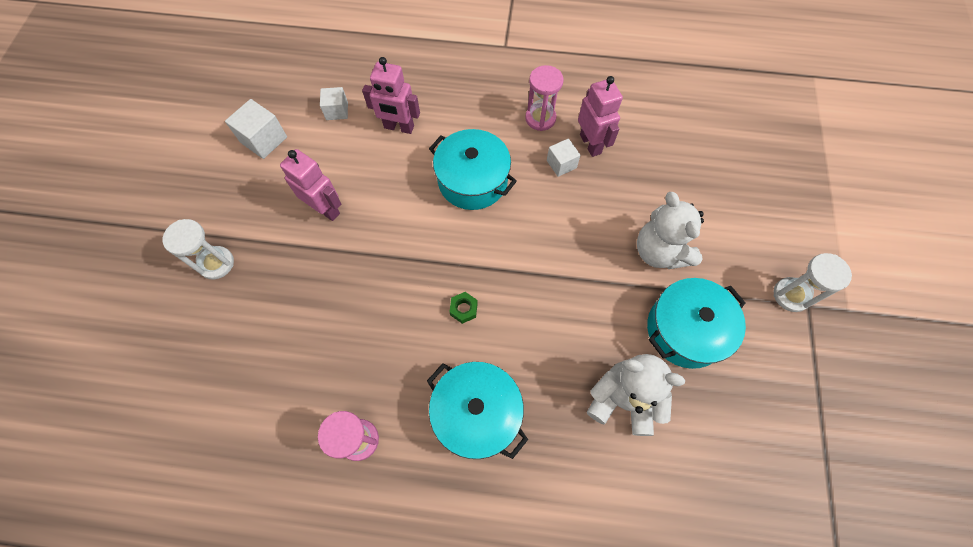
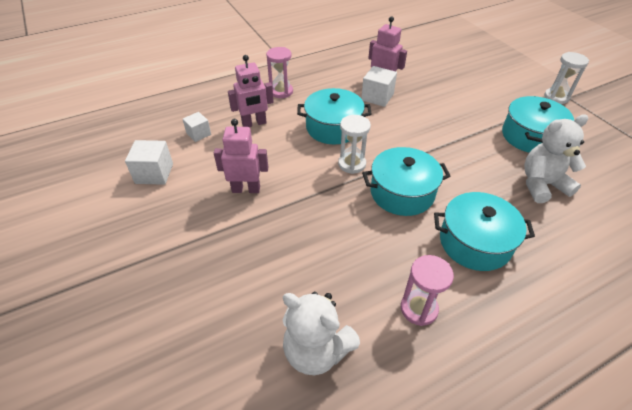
camera: 35 degrees left, 20 degrees down
(216, 263) = (187, 267): white hourglass -> white hourglass (352, 164)
(463, 309) = (402, 193): green nut -> turquoise pot
(540, 118) = (341, 83): pink hourglass -> pink hourglass (281, 92)
(561, 164) = (377, 97): white cube -> white cube, size x1.53
(660, 251) = (475, 110): white teddy bear -> white teddy bear (316, 350)

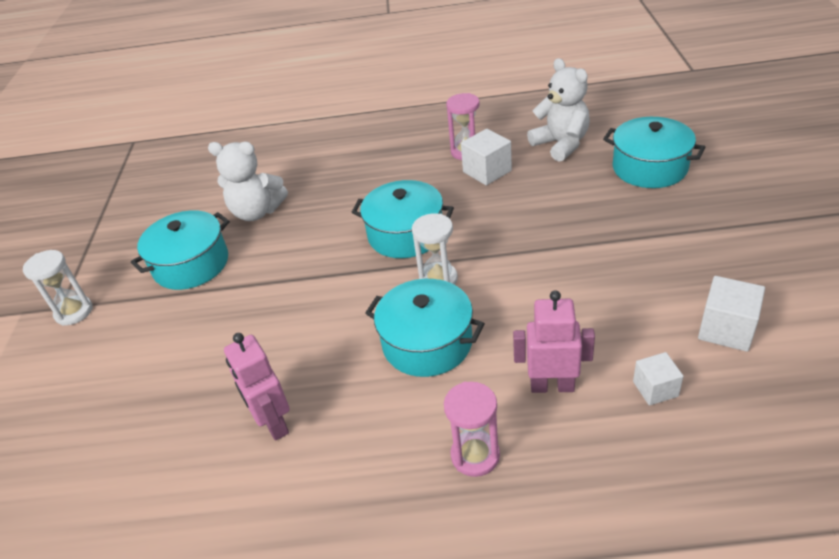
camera: 150 degrees left, 5 degrees down
(246, 189) = (591, 277): pink robot -> none
(377, 97) = (314, 387): white cube -> white cube (487, 171)
(475, 242) = (378, 181): turquoise pot -> turquoise pot (649, 168)

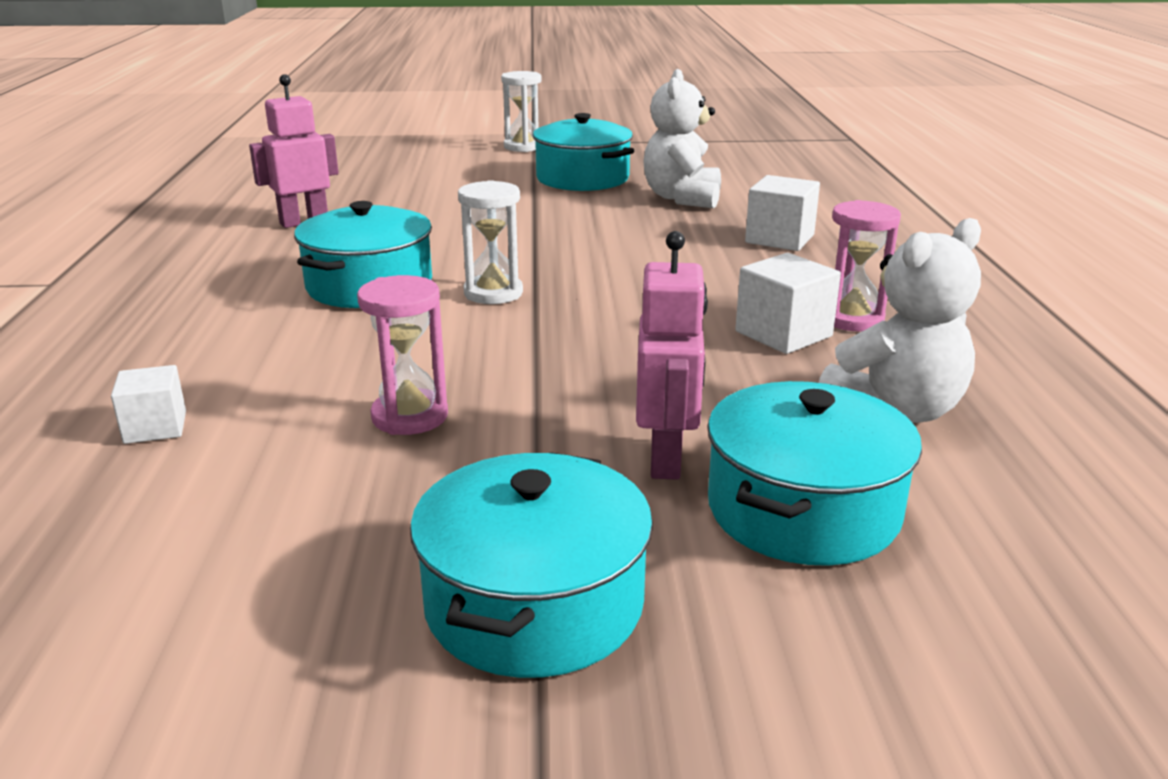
camera: 85 degrees right, 15 degrees down
(405, 234) = (608, 275): turquoise pot -> turquoise pot (534, 604)
(475, 455) = (166, 307): pink hourglass -> pink hourglass (410, 416)
(552, 386) = (230, 354): pink robot -> pink robot (666, 459)
(726, 329) = (223, 516): white cube -> white cube (779, 239)

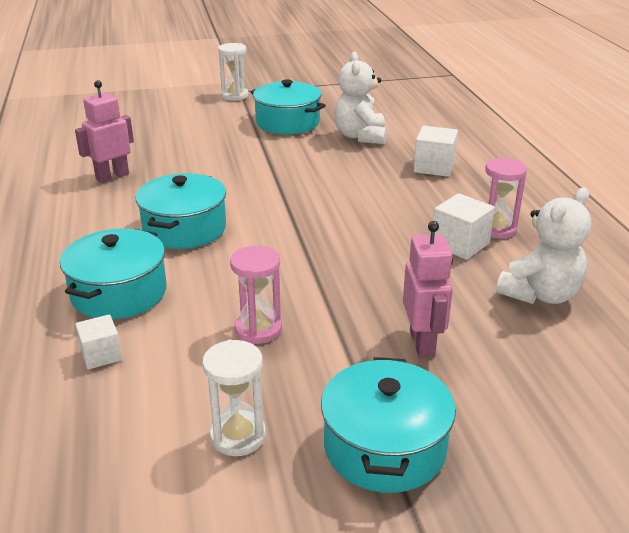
camera: 10 degrees left, 5 degrees up
(493, 293) = (269, 228): white hourglass -> white hourglass (238, 436)
(803, 510) = (509, 369): turquoise pot -> turquoise pot (119, 293)

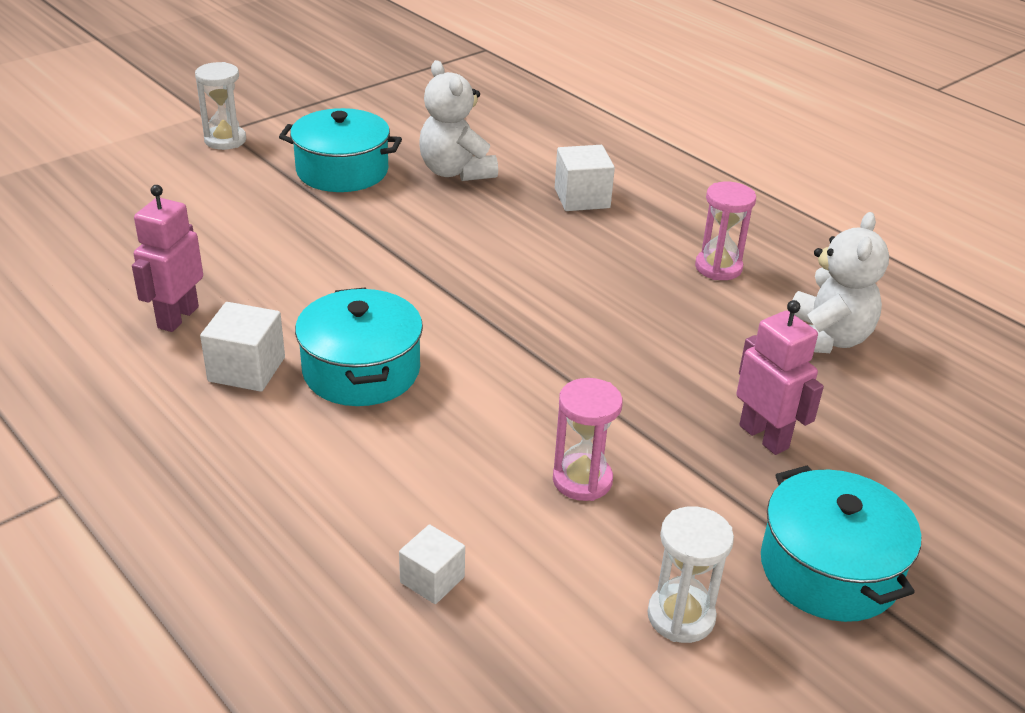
camera: 30 degrees left, 5 degrees up
(119, 293) = (368, 489): turquoise pot -> none
(460, 244) = (698, 299): white cube -> white cube (246, 369)

